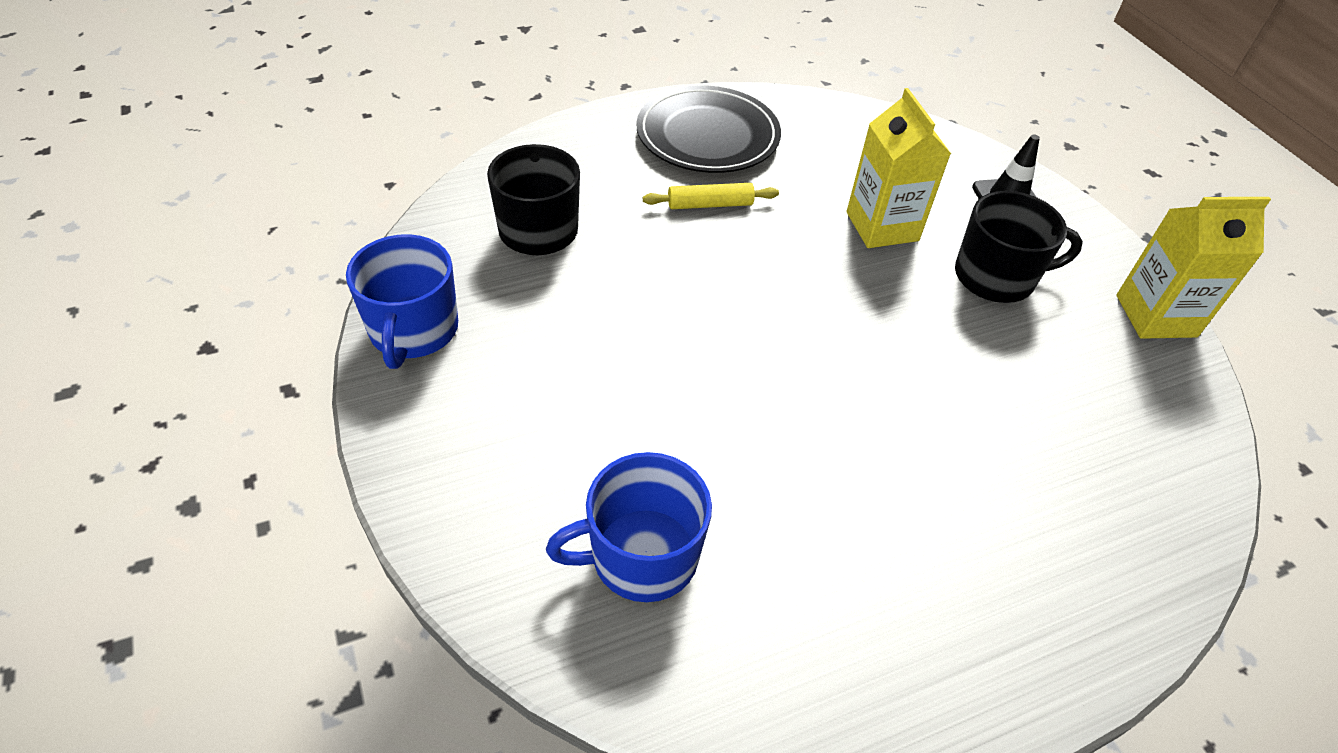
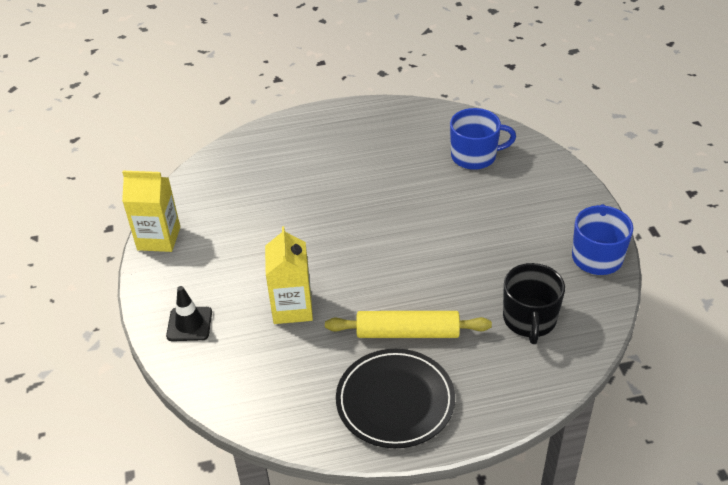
camera: 165 degrees left, 5 degrees down
(710, 204) = (408, 333): yellow rolling pin -> yellow rolling pin, size x1.68
(996, 277) = (238, 267): black mug -> none

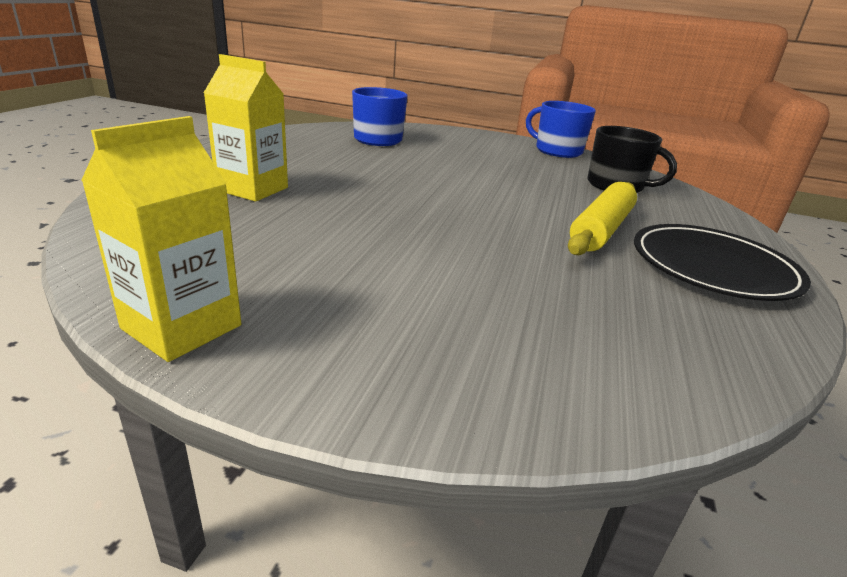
camera: 65 degrees left, 15 degrees down
(189, 324) = (455, 368): black traffic cone -> none
(292, 308) = (501, 272): yellow carton -> yellow carton (252, 189)

